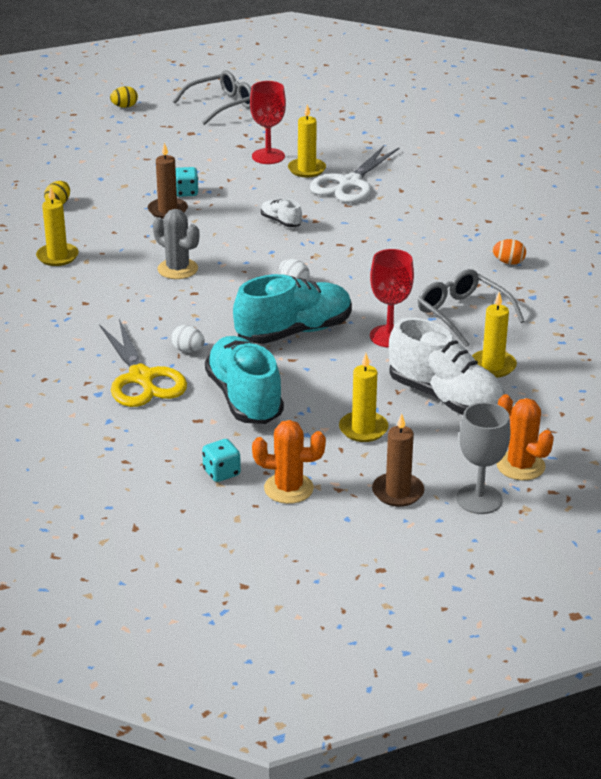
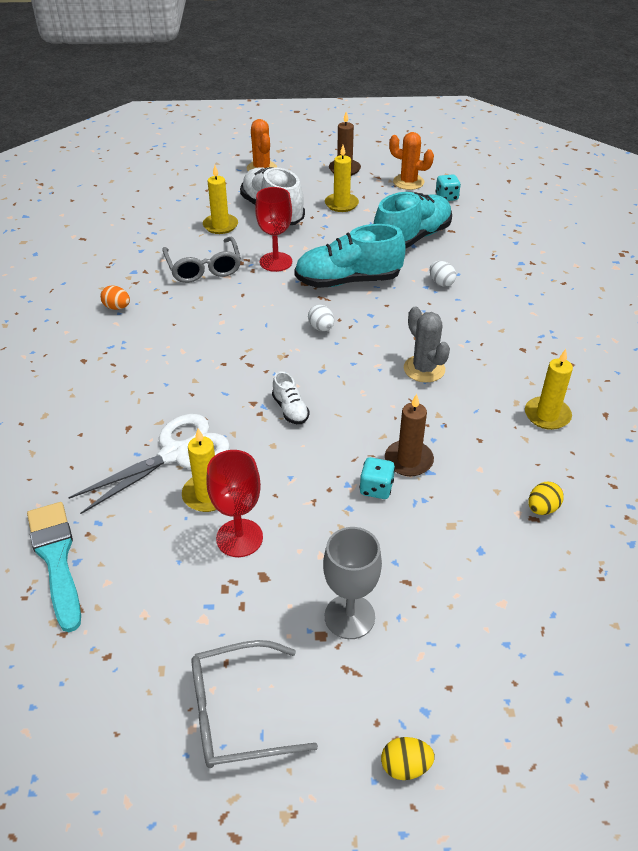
camera: 160 degrees left, 10 degrees up
(141, 378) = (485, 268): yellow scissors -> none
(244, 398) = (412, 238): turquoise shoe -> turquoise shoe turned 135 degrees counterclockwise
(377, 130) = (56, 559): none -> turquoise brush
(479, 499) = (301, 158): grey goblet -> grey goblet (349, 616)

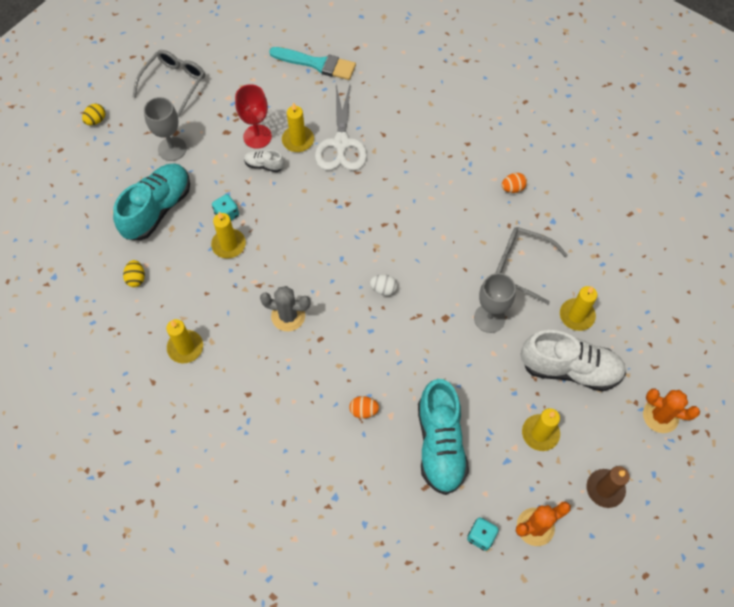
camera: 130 degrees right, 20 degrees up
(276, 262) = (489, 318): red goblet -> grey goblet
(290, 409) = (323, 217): white shoe -> white shoe (264, 165)
(348, 281) = (422, 348): turquoise shoe -> turquoise shoe (157, 209)
(408, 460) = (229, 245): brown candle -> yellow candle
(441, 283) = (363, 410): white egg -> orange egg

